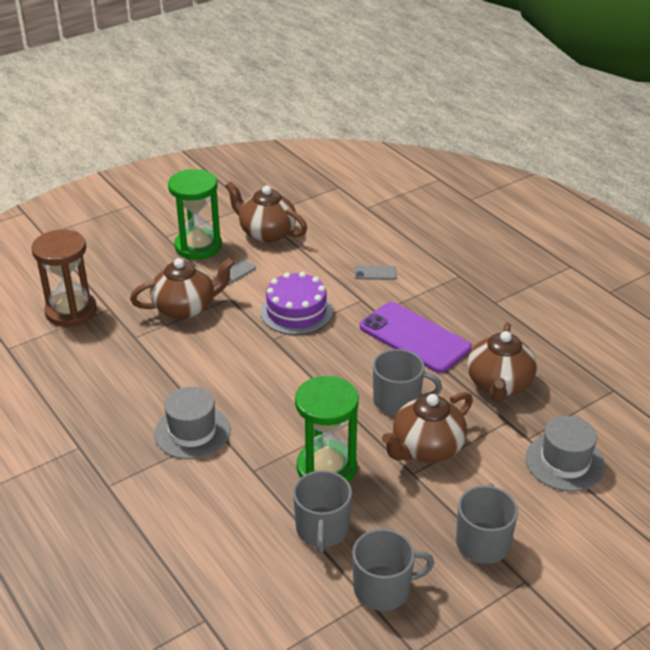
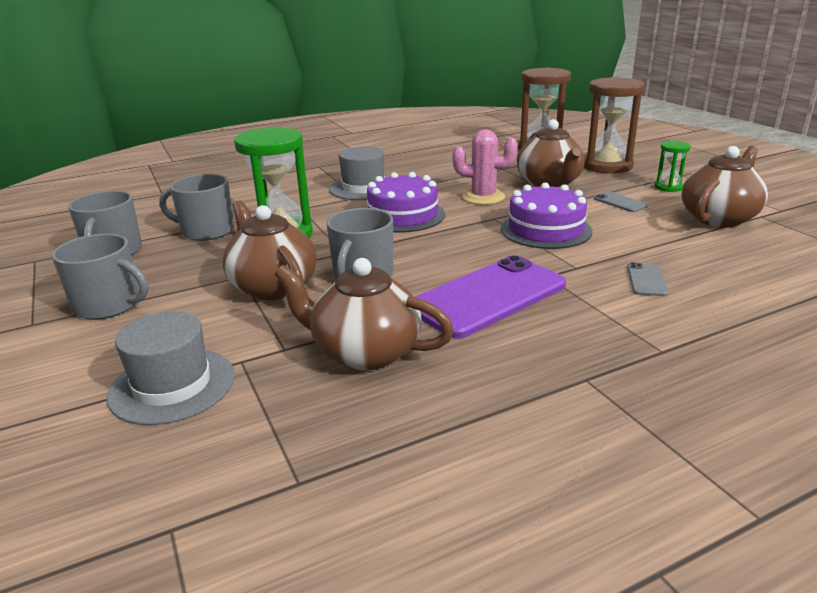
camera: 100 degrees right, 10 degrees down
(135, 273) = (607, 166): none -> brown hourglass
(198, 246) = (668, 187): green hourglass -> green hourglass, size x0.49
(222, 346) = (483, 197): none -> pink cactus
(270, 393) = (403, 215): none -> purple cake

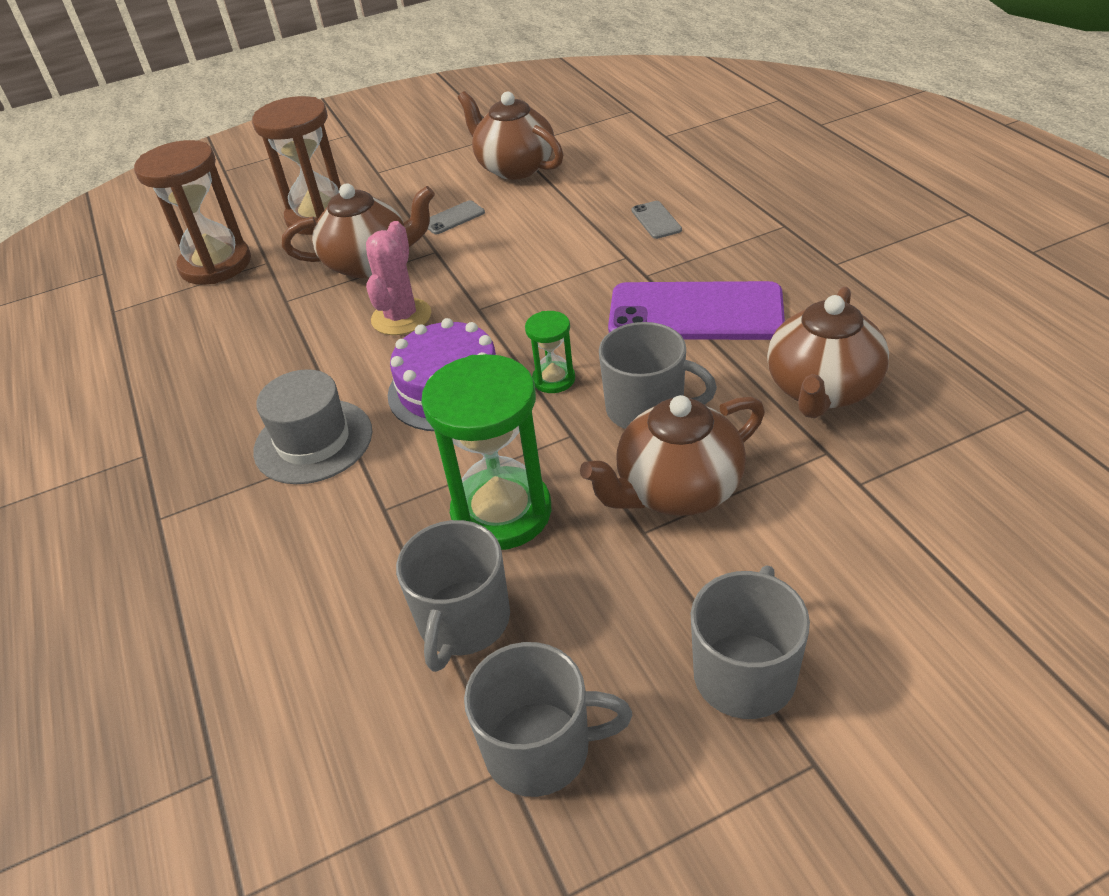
camera: 85 degrees left, 15 degrees up
(172, 385) = (923, 531): grey hat -> none
(488, 296) = (695, 312): purple phone -> purple phone turned 45 degrees counterclockwise
(546, 230) = (524, 271): purple cake -> none
(646, 280) = (656, 220): grey phone -> grey phone turned 60 degrees clockwise
(668, 187) = (415, 184): green hourglass -> green hourglass (554, 379)

